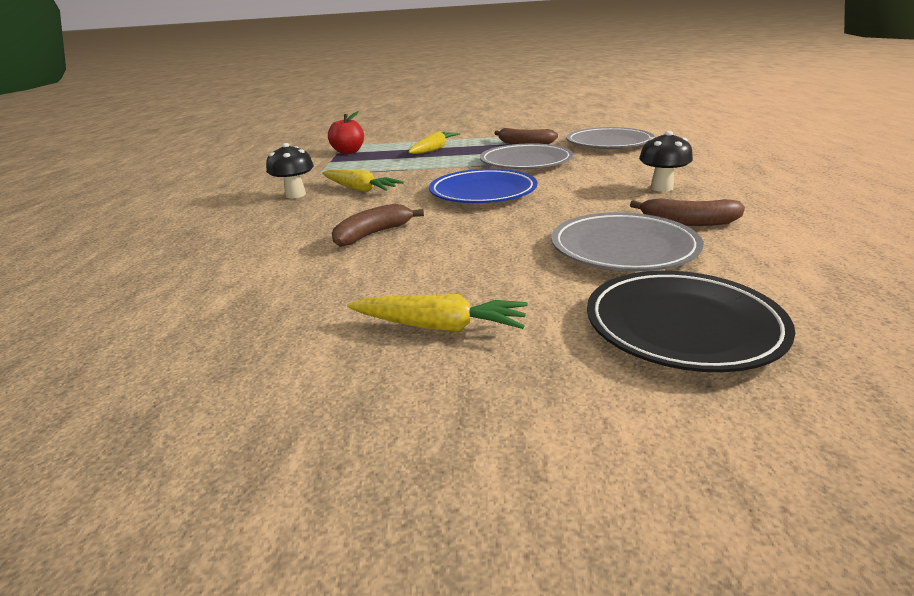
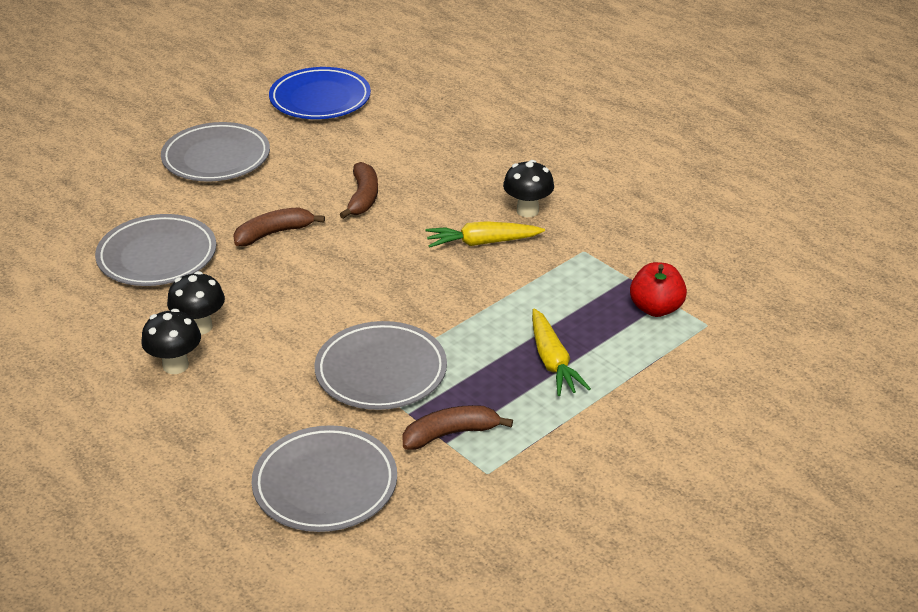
camera: 135 degrees right, 10 degrees up
(440, 326) = (216, 158): yellow carrot -> grey plate
(483, 192) = (350, 286): blue plate -> blue plate (320, 99)
(624, 199) = (200, 327): none -> black mushroom
(682, 326) = (88, 207): black plate -> none
(688, 222) = (123, 310): brown banana -> brown banana (274, 233)

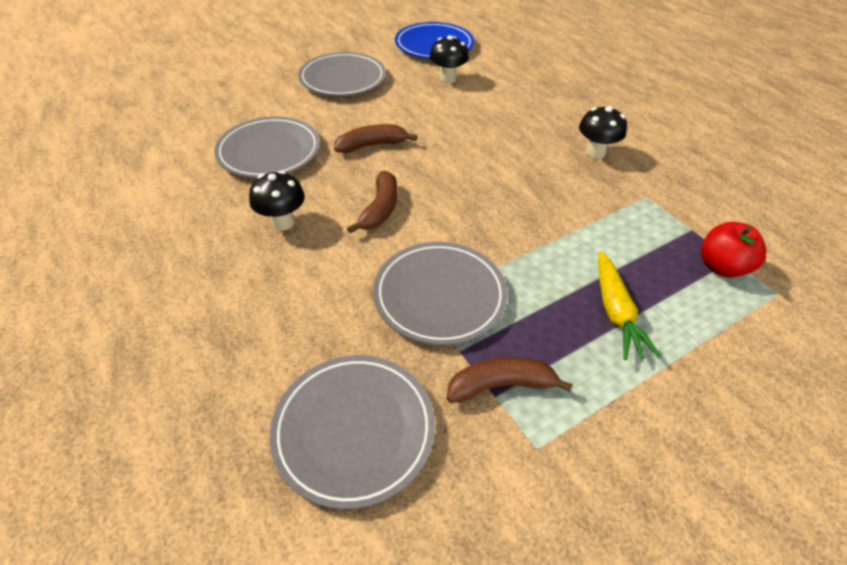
camera: 10 degrees right, 10 degrees up
(175, 365) = (248, 259): black mushroom -> black mushroom (447, 79)
(363, 197) = (453, 124): brown banana -> brown banana (380, 209)
(482, 243) = (552, 177): yellow carrot -> none

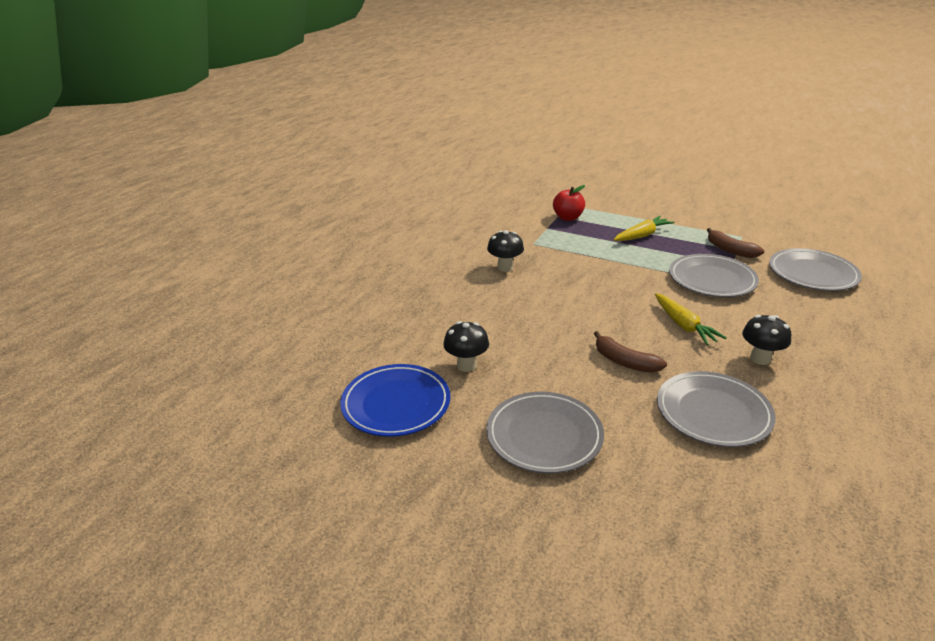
camera: 120 degrees left, 15 degrees down
(380, 209) = (684, 325): brown banana -> yellow carrot

